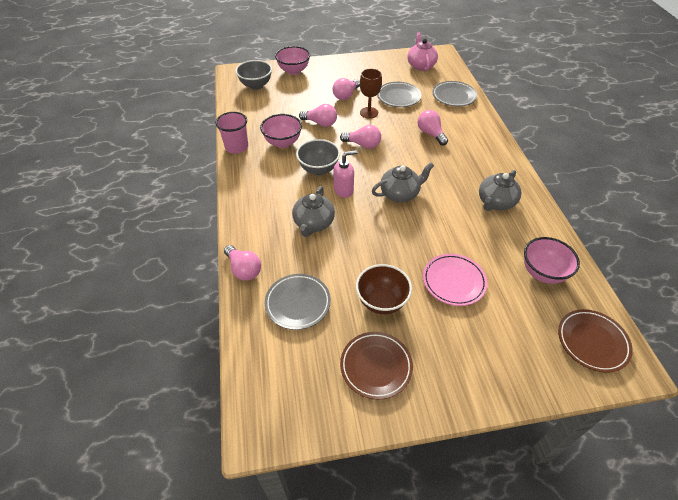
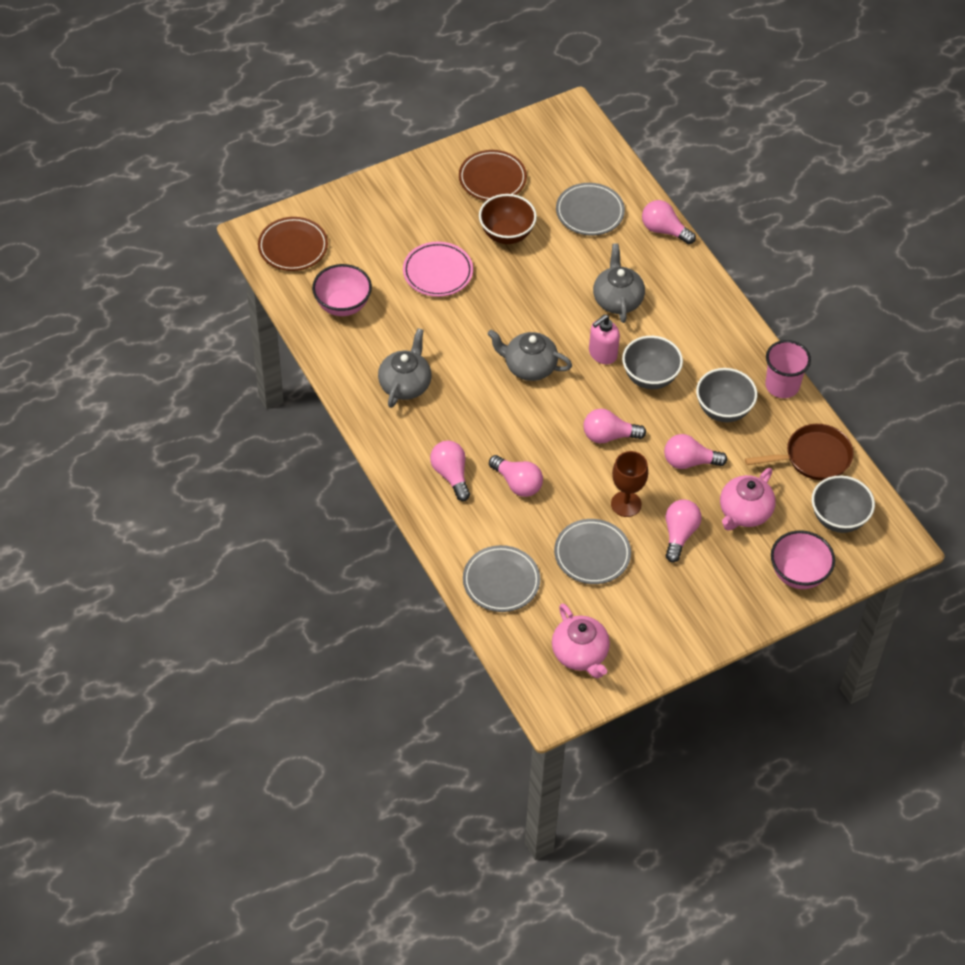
camera: 160 degrees right, 5 degrees up
(247, 111) = (813, 457): none -> brown pan
(283, 143) = (723, 410): pink bowl -> grey bowl
(304, 97) = (744, 512): none -> pink teapot
(400, 194) = (529, 367): grey teapot -> grey teapot turned 60 degrees clockwise
(472, 146) = (451, 475): none -> pink light bulb

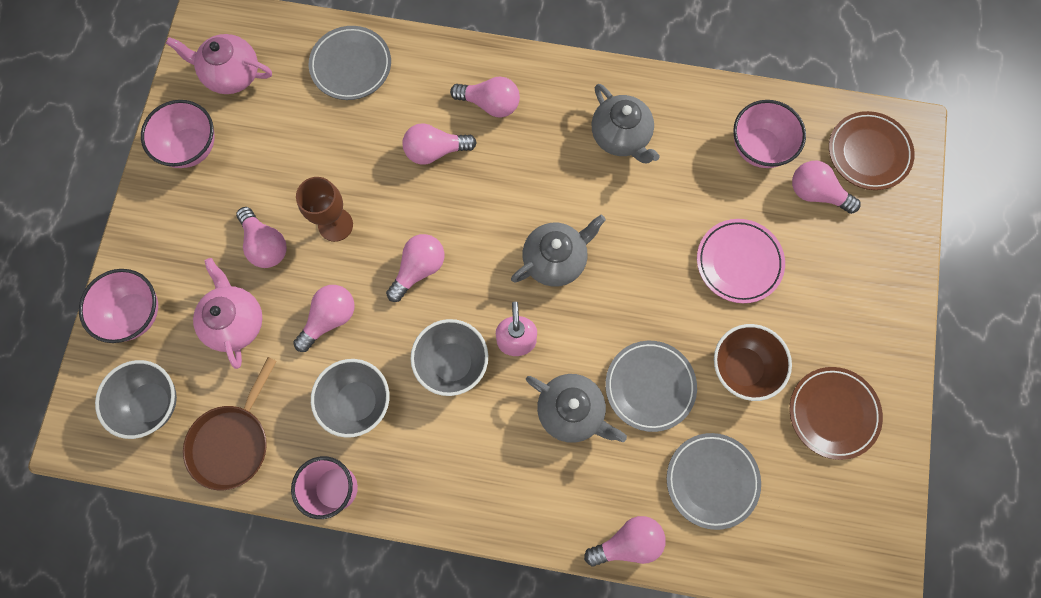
camera: 130 degrees right, 20 degrees up
(349, 259) = (816, 193): none -> pink light bulb
(592, 554) = (312, 156): grey plate -> grey plate (650, 386)
(658, 635) = (191, 148): none -> pink bowl

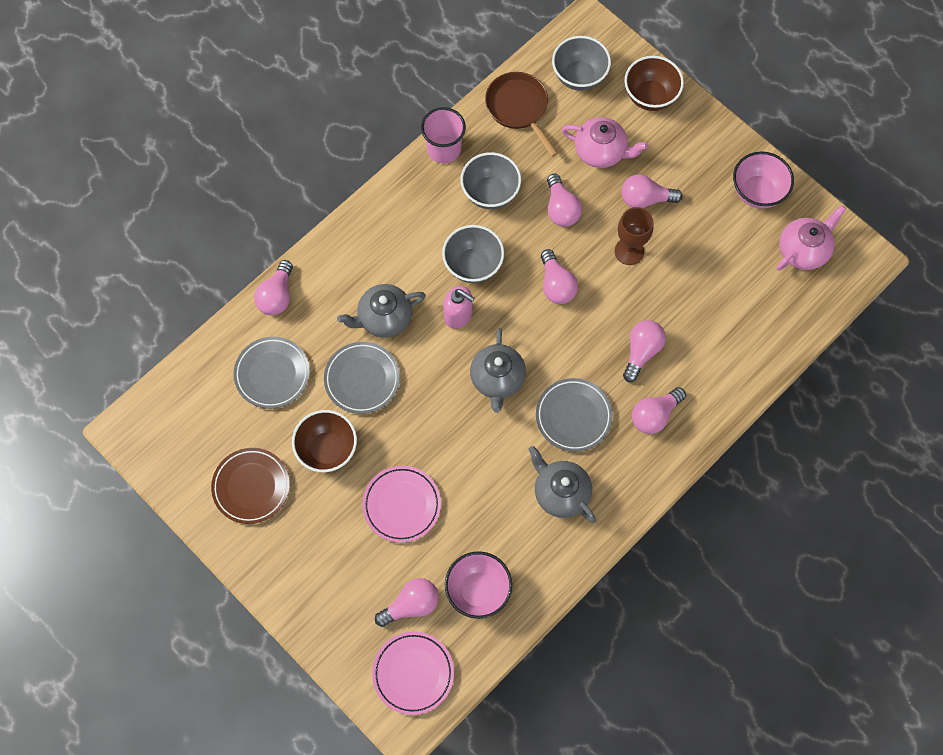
camera: 125 degrees right, 5 degrees down
(135, 314) = (650, 96): pink bowl -> brown bowl
(351, 66) = (756, 336): grey plate -> grey plate (573, 416)
(621, 136) = (560, 492): grey teapot -> grey teapot turned 45 degrees clockwise
(868, 153) = (413, 673): brown plate -> pink plate

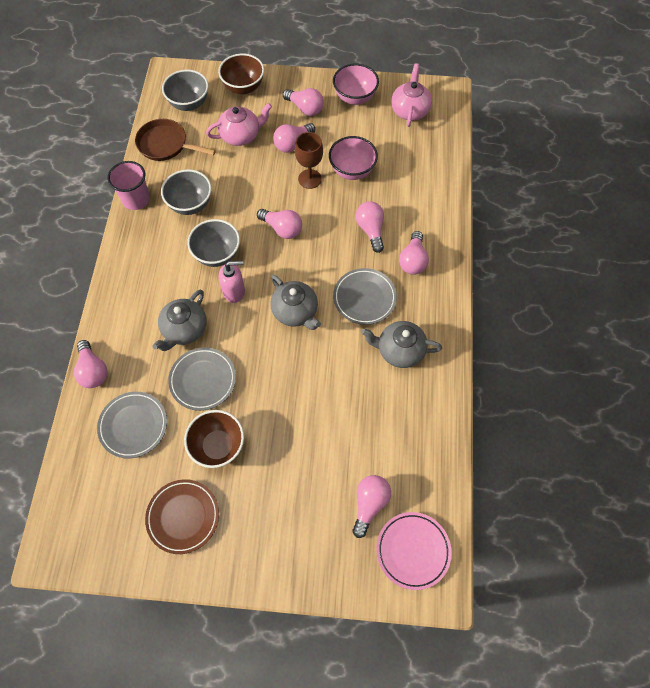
camera: 40 degrees left, 5 degrees down
(402, 505) = (303, 442): pink plate -> none
(478, 590) = (404, 456): pink bowl -> pink bowl (352, 171)
(561, 209) = (245, 183): pink light bulb -> pink light bulb (305, 108)

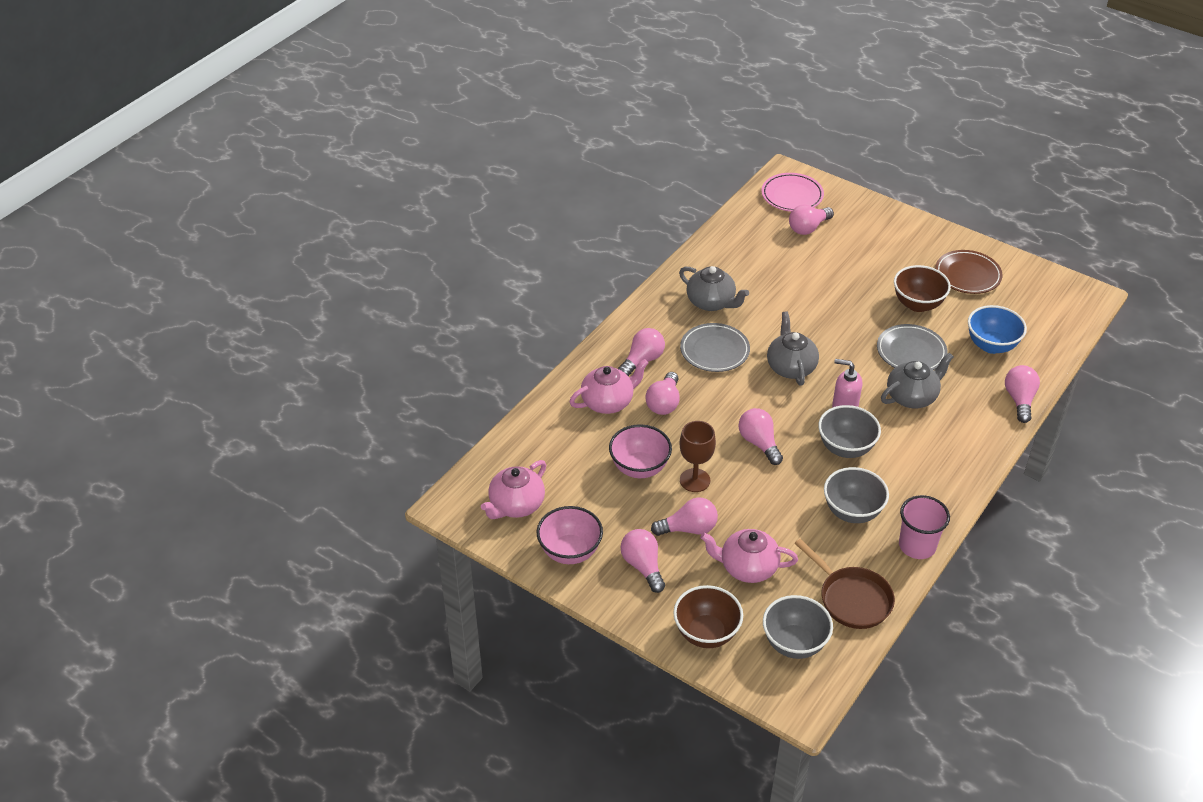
camera: 150 degrees left, 20 degrees down
(133, 426) = (991, 345): grey plate -> blue bowl
(410, 211) = (608, 402): none -> pink teapot

